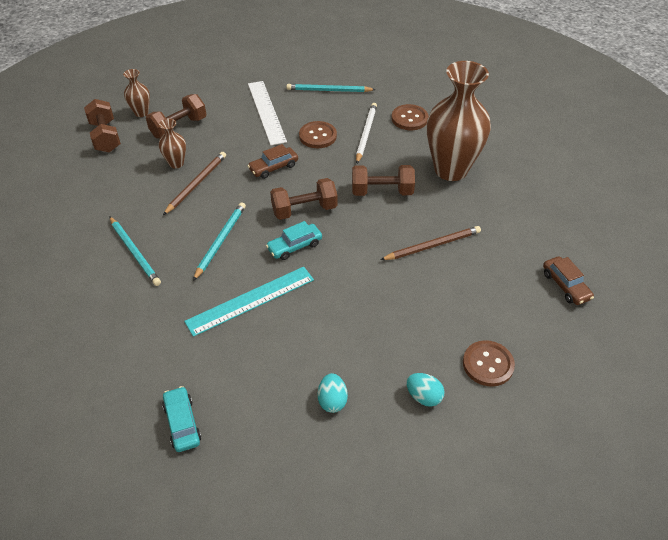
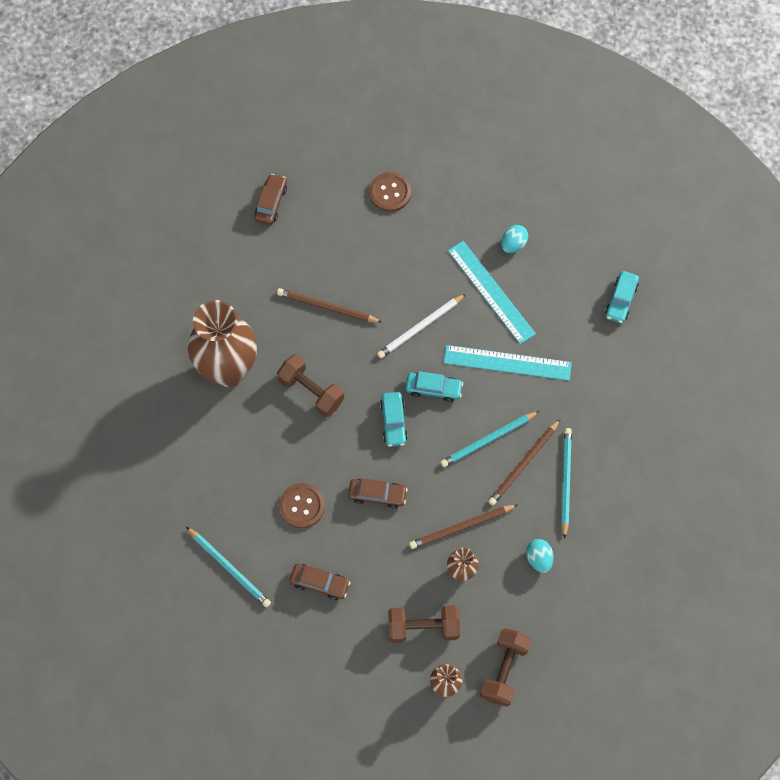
camera: 140 degrees left, 20 degrees up
(179, 243) = (523, 464): none -> brown pencil
(266, 112) = (320, 583): white ruler -> brown car
(304, 210) = (393, 422): brown dumbbell -> turquoise car
(314, 345) = (491, 292): none -> turquoise ruler
(366, 134) = (255, 473): white pencil -> white pencil (420, 327)
(409, 118) = (195, 461): brown button -> none
(423, 397) = (453, 204): turquoise egg -> turquoise egg (539, 559)

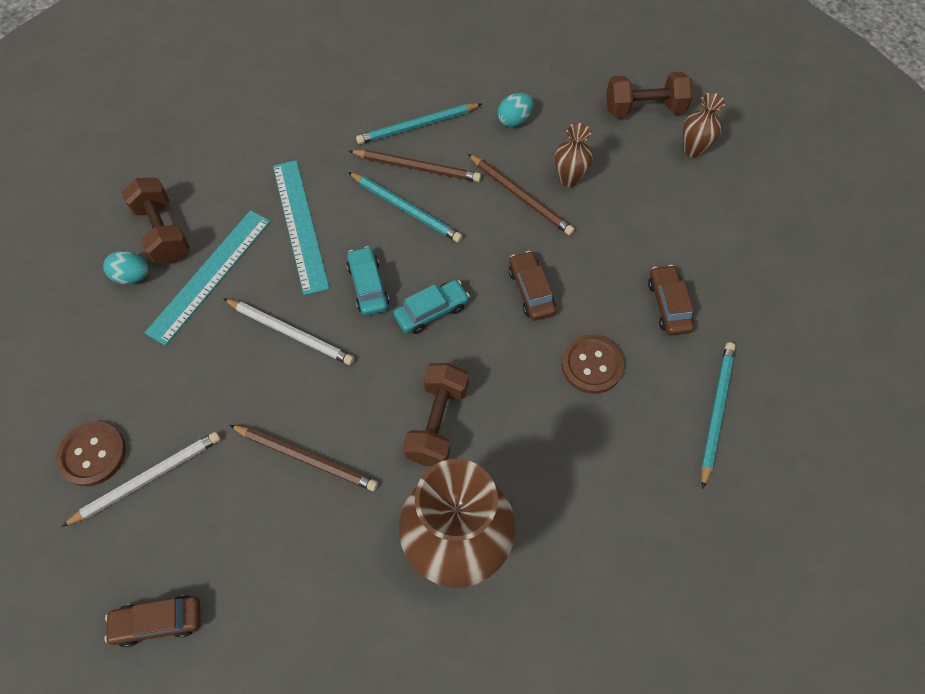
camera: 115 degrees left, 5 degrees down
(327, 307) = (306, 458): brown pencil -> brown pencil turned 60 degrees counterclockwise
(359, 218) = (148, 478): none -> white pencil
(423, 627) = (649, 189): brown dumbbell -> brown dumbbell (163, 232)
(621, 300) = (174, 147): turquoise car -> none

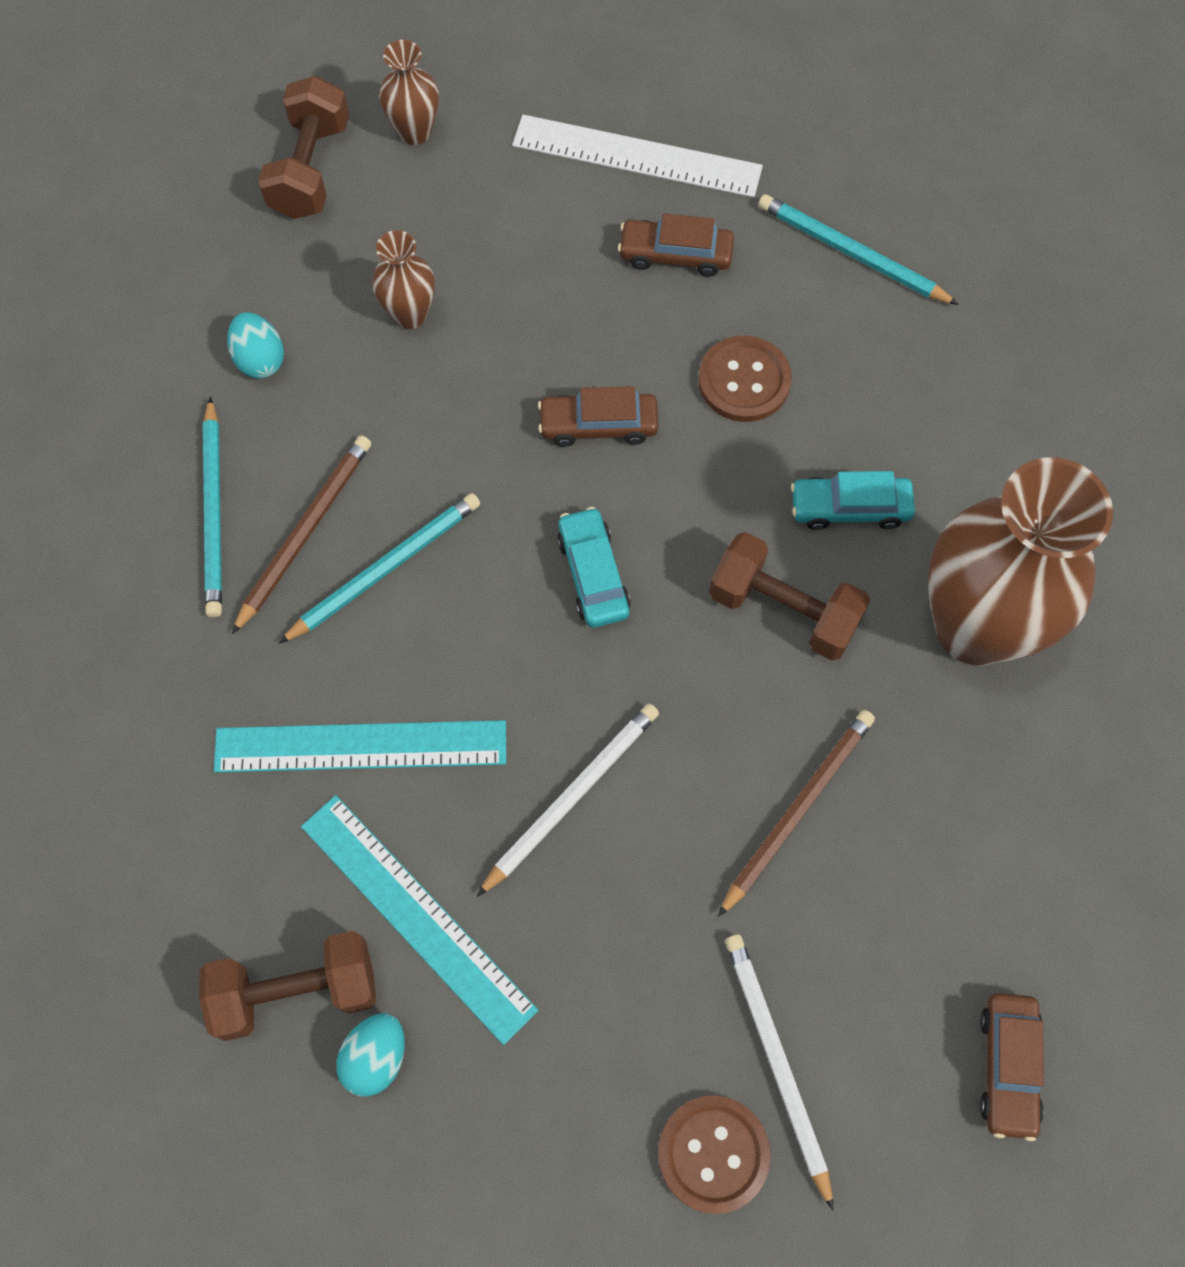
camera: 75 degrees left, 5 degrees up
(368, 286) = (518, 659): turquoise car -> turquoise car (850, 508)
(521, 196) = (420, 391): brown pencil -> none
(731, 267) = (637, 156): none -> white ruler

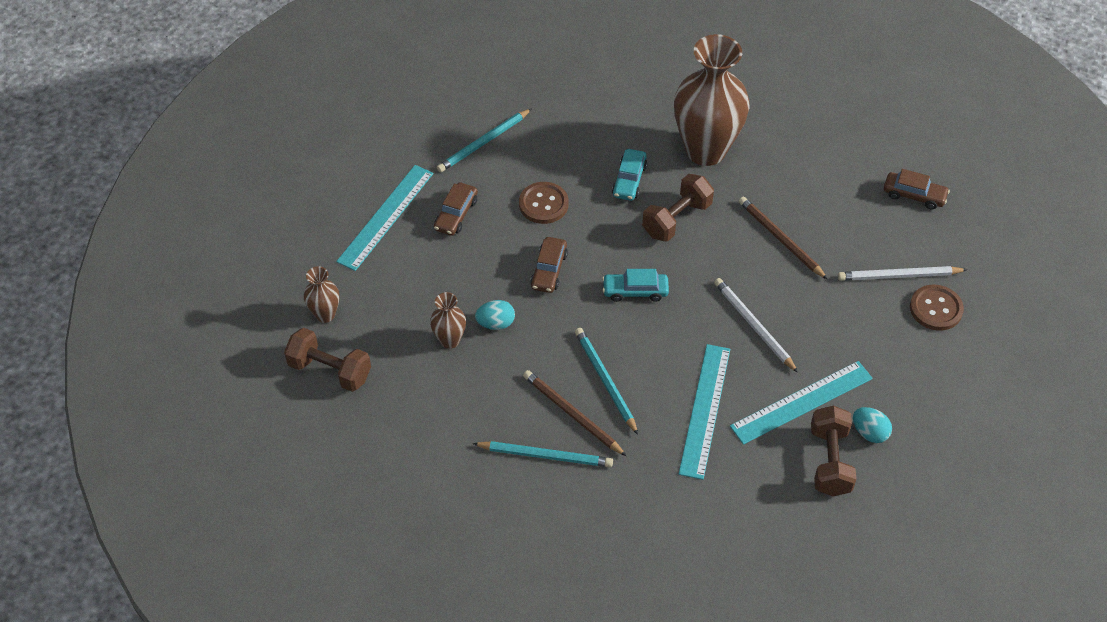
camera: 75 degrees left, 15 degrees down
(260, 359) = (453, 417): turquoise egg -> turquoise egg (496, 323)
(637, 156) = (386, 217): white ruler -> turquoise ruler

